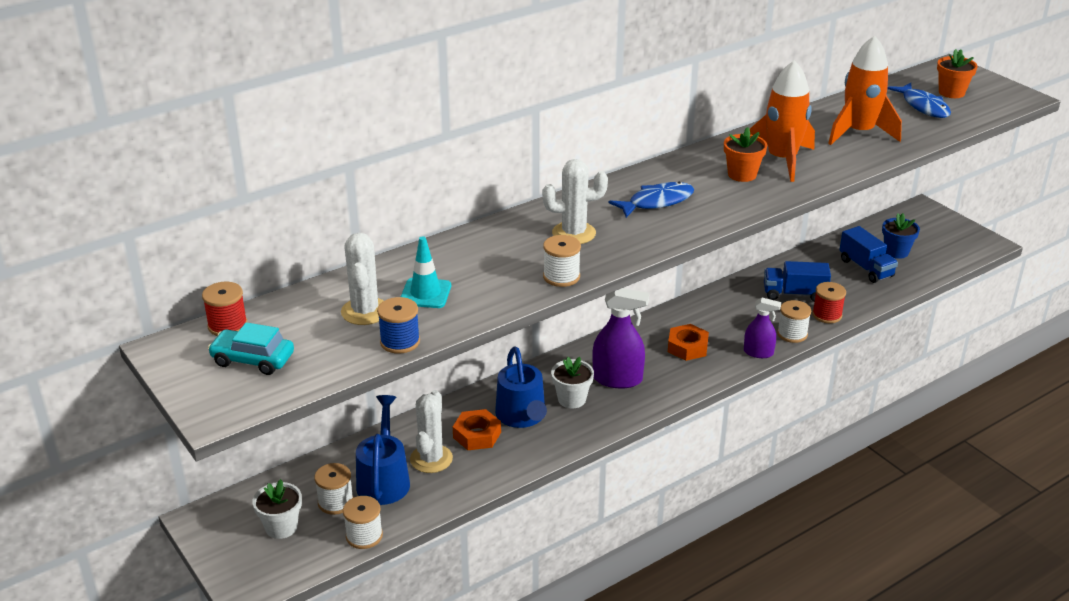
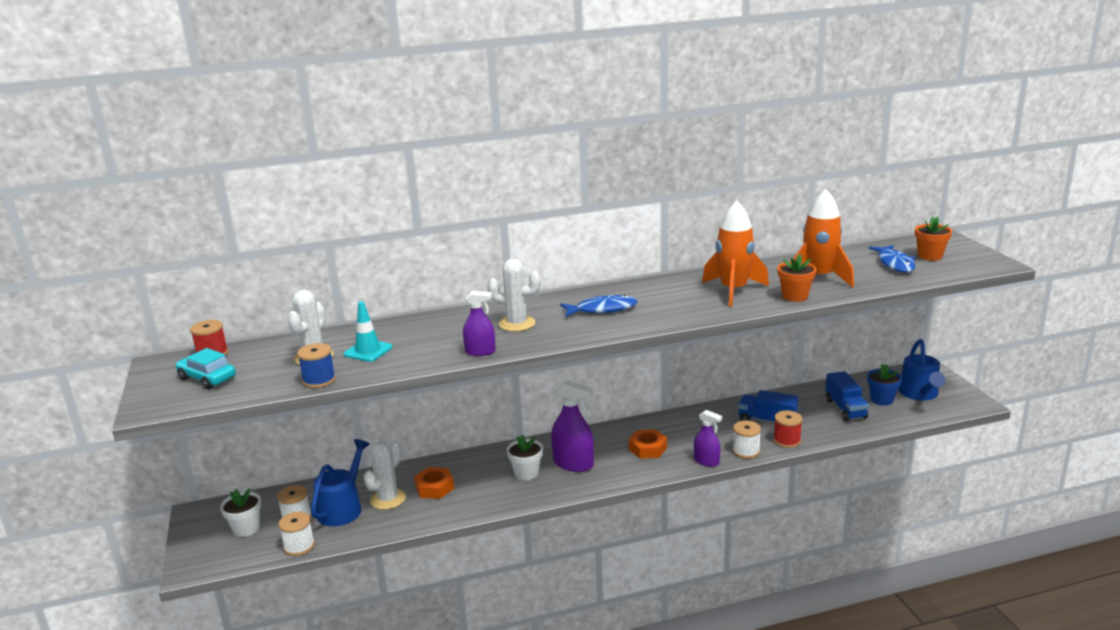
camera: 20 degrees right, 10 degrees down
(522, 417) = (478, 480): blue watering can -> blue watering can (920, 394)
(561, 277) = (480, 352): white spool -> purple spray bottle
(742, 174) = (690, 297): orange flower pot -> orange flower pot (795, 296)

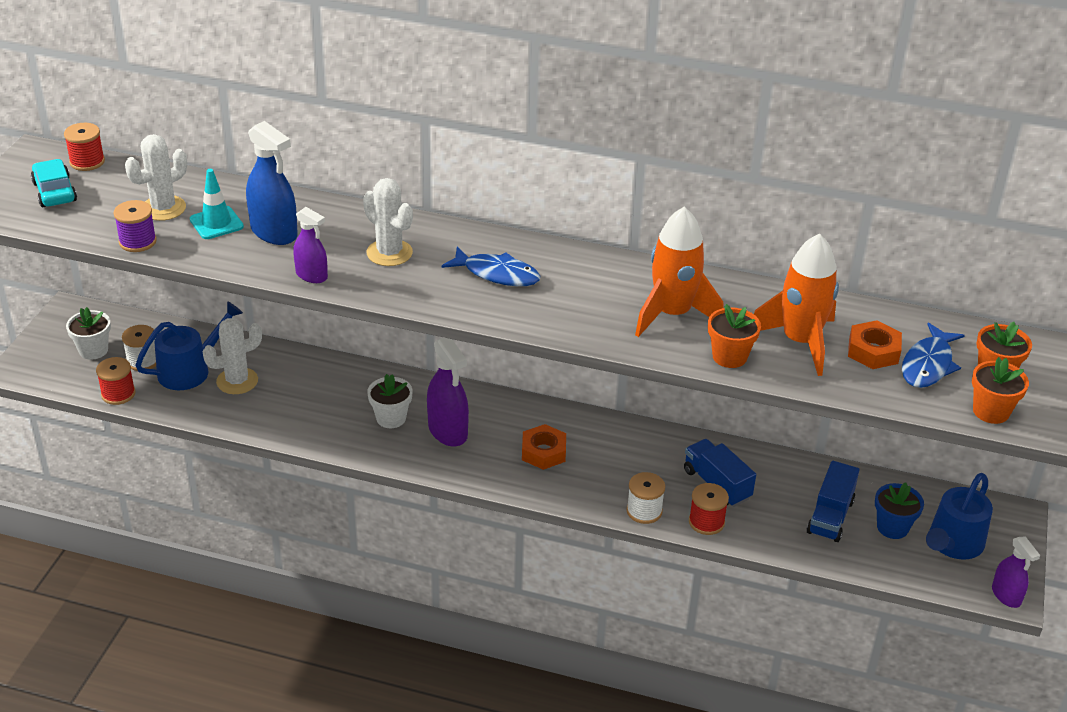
camera: 30 degrees right, 15 degrees up
(299, 546) = (118, 394): white spool -> red spool
(319, 380) = (137, 242): blue spool -> purple spool
(419, 341) = (274, 232): none -> blue spray bottle
(434, 487) = (290, 390): orange nut -> orange nut (873, 351)
(706, 461) = (586, 501): purple spray bottle -> purple spray bottle (1006, 595)
(955, 270) = (991, 411): none -> orange flower pot

